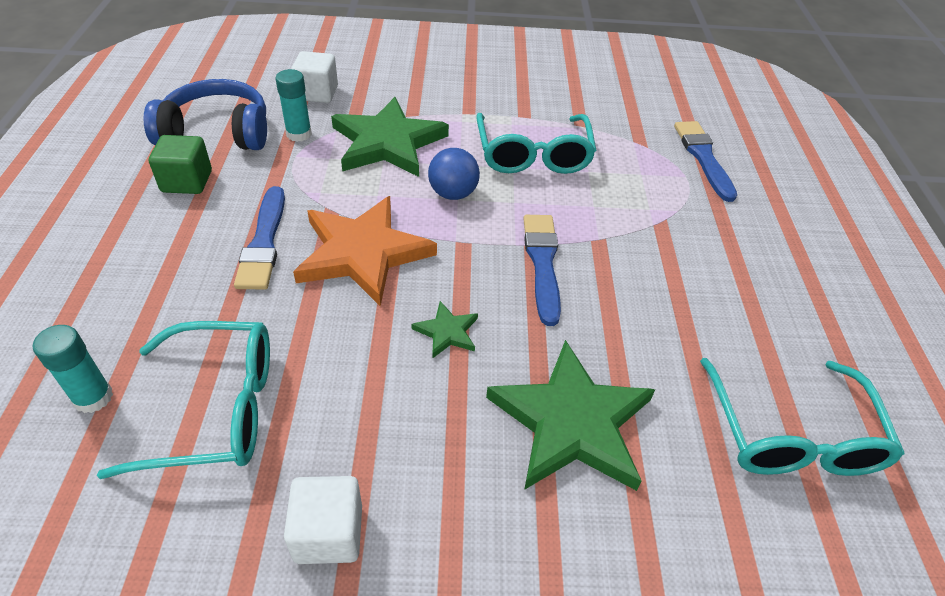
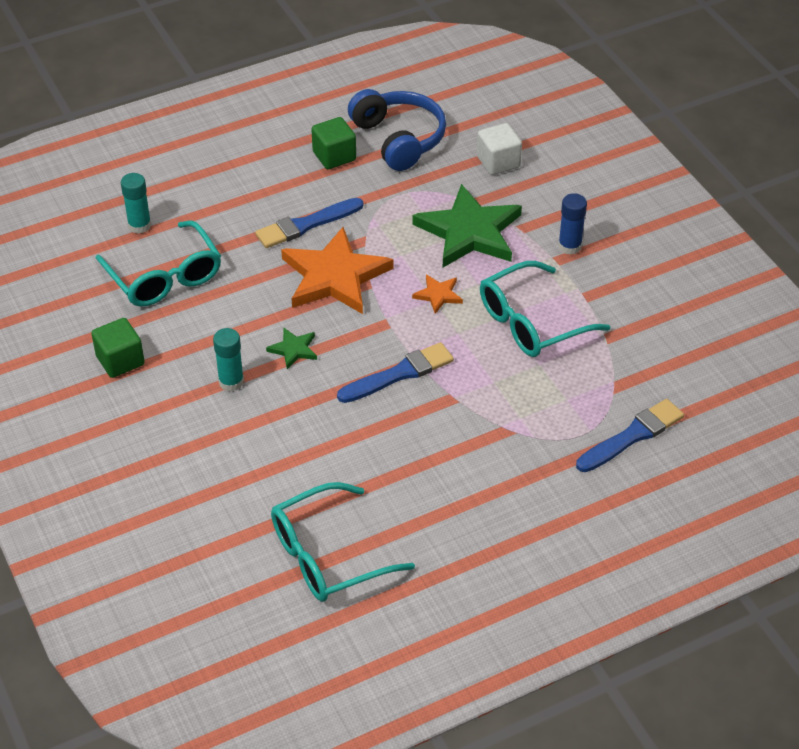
camera: 65 degrees right, 0 degrees up
(299, 134) = (435, 180): turquoise glue stick -> turquoise glue stick (231, 381)
(328, 533) = (120, 360): white cube -> green cube
(453, 194) = (438, 295): blue ball -> orange star
(458, 100) = (570, 246): none -> blue glue stick
(571, 422) = (261, 437): green star -> none

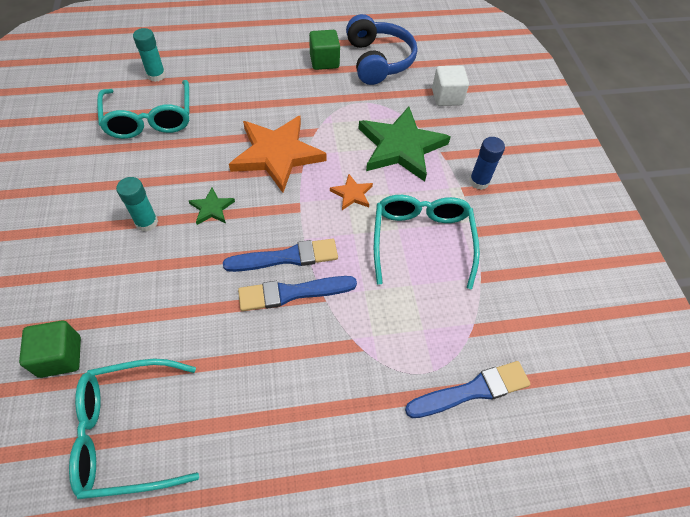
camera: 15 degrees right, 10 degrees up
(120, 360) = (74, 178): green cube -> green cube (60, 356)
(306, 225) = (277, 107): blue brush -> blue brush (292, 293)
(532, 321) = (422, 241): turquoise glasses -> turquoise glasses turned 105 degrees clockwise

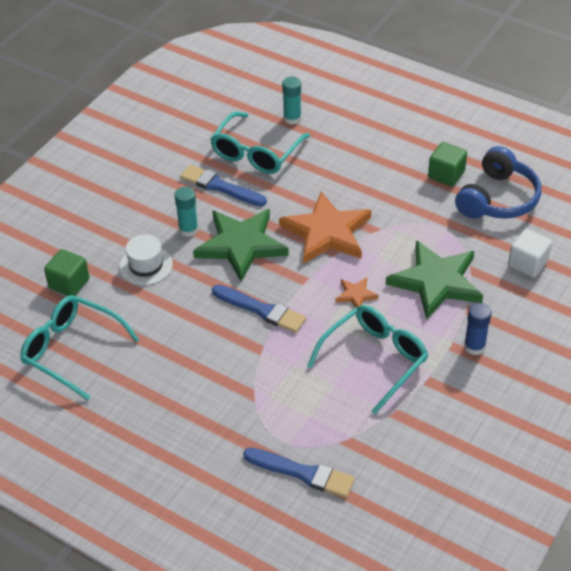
camera: 45 degrees right, 10 degrees down
(133, 283) = (146, 265): none -> white hat
(212, 208) = (241, 245): green star -> green star, size x2.26
(292, 293) = (242, 335): blue brush -> blue brush (220, 186)

